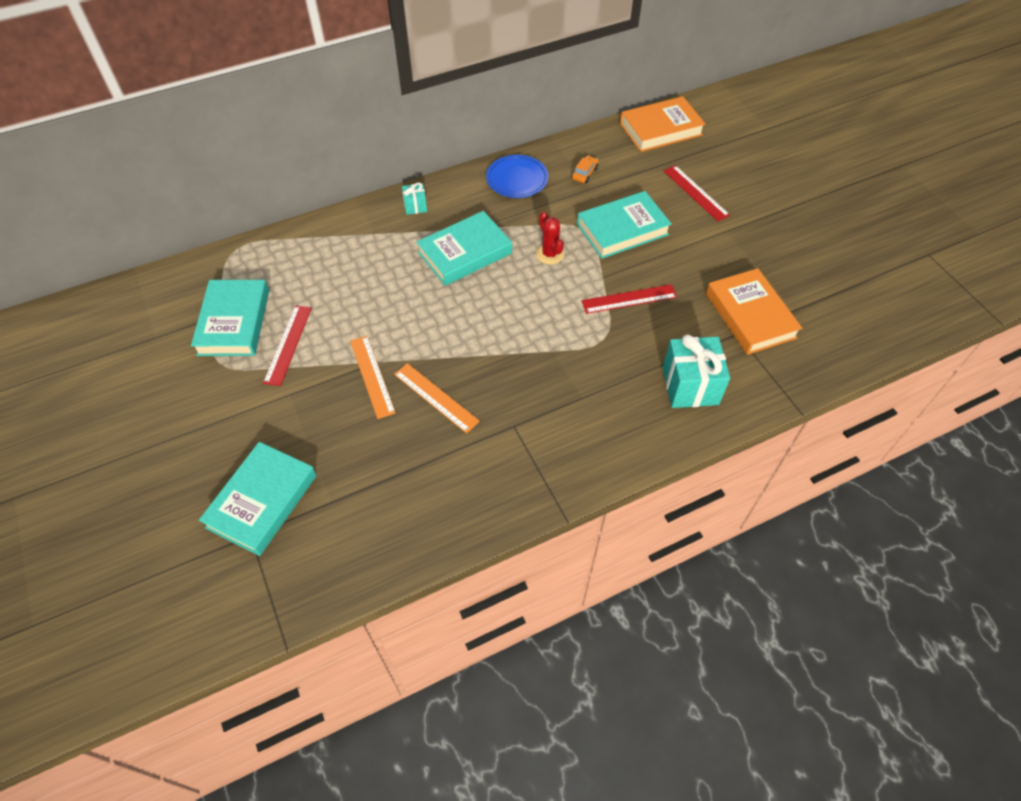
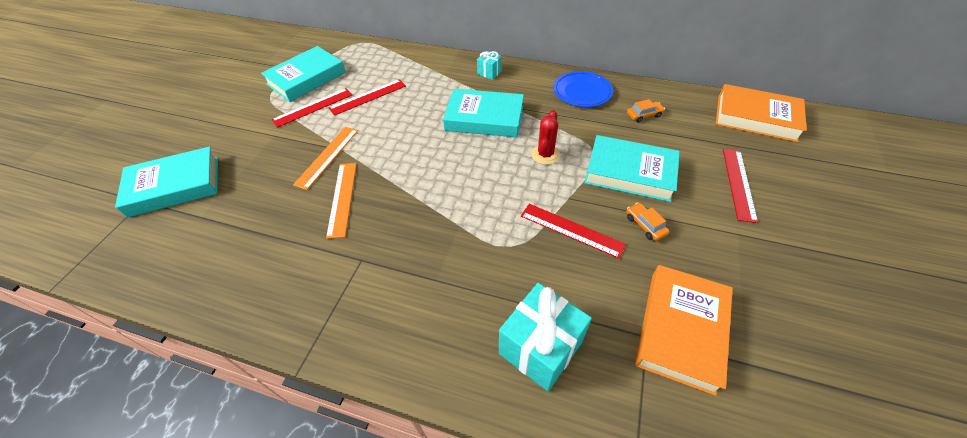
camera: 45 degrees right, 5 degrees down
(330, 300) = (368, 97): none -> red ruler
(670, 263) = (645, 225): none -> orange car

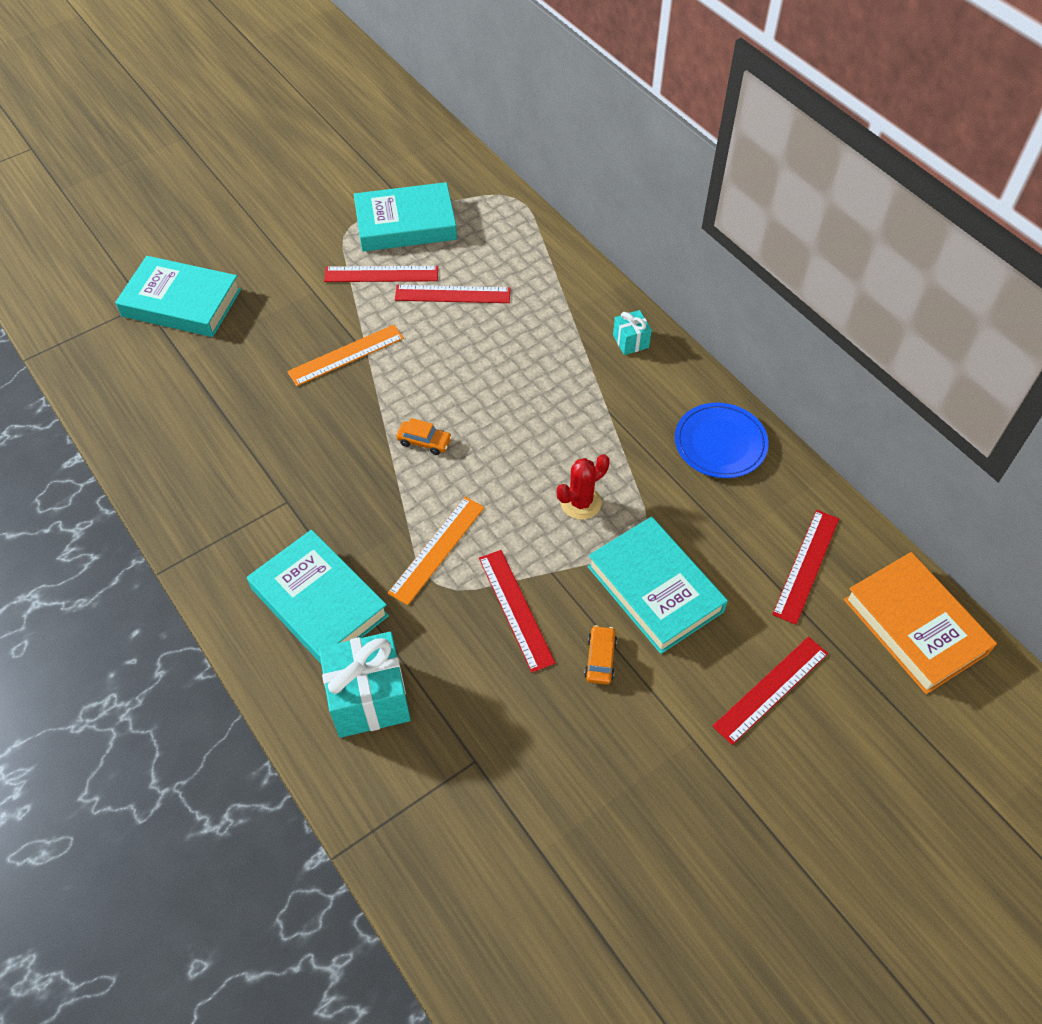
camera: 35 degrees right, 5 degrees up
(342, 198) = (322, 419): orange ruler -> orange ruler (437, 549)
(484, 118) = (559, 408): turquoise book -> turquoise book (319, 602)
(644, 115) = (763, 527): orange car -> orange car (424, 441)
(681, 330) = (514, 780): orange book -> none
(682, 120) = (806, 565): none -> red ruler

